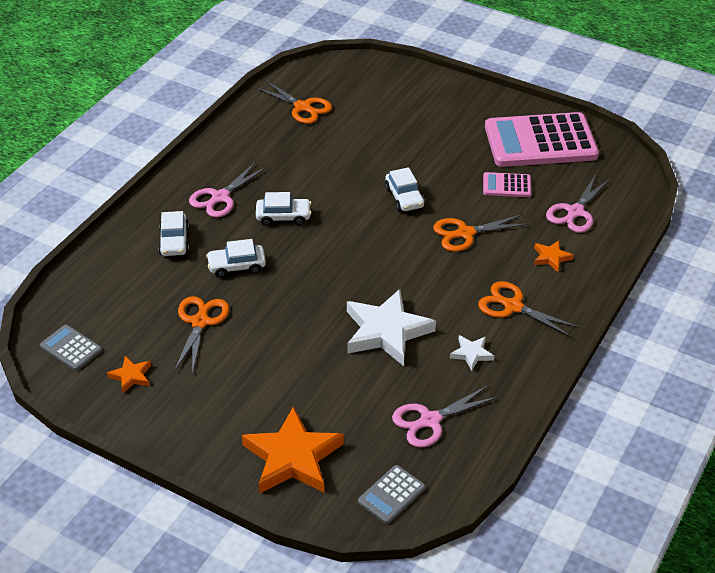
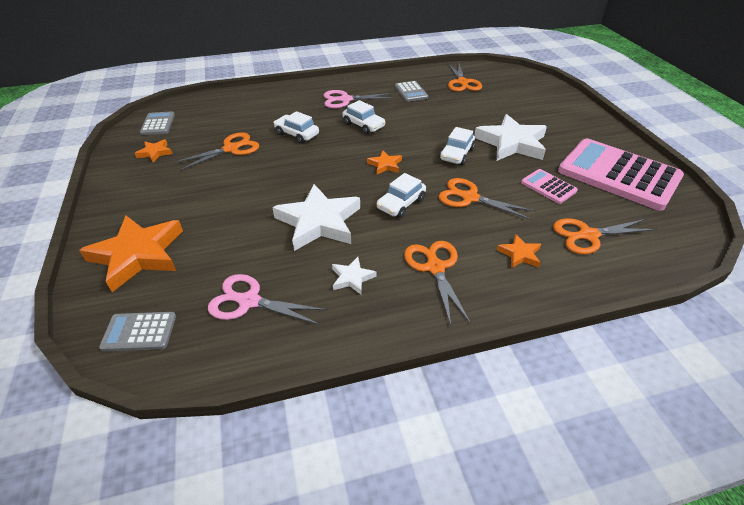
camera: 45 degrees right, 0 degrees up
(174, 241) = (287, 106): white car -> white car (401, 204)
(270, 149) = (411, 92): none -> grey calculator
(362, 246) = (385, 165): none -> orange star
(432, 157) = (511, 143): none -> white star
(575, 212) = (588, 235): pink scissors -> orange scissors

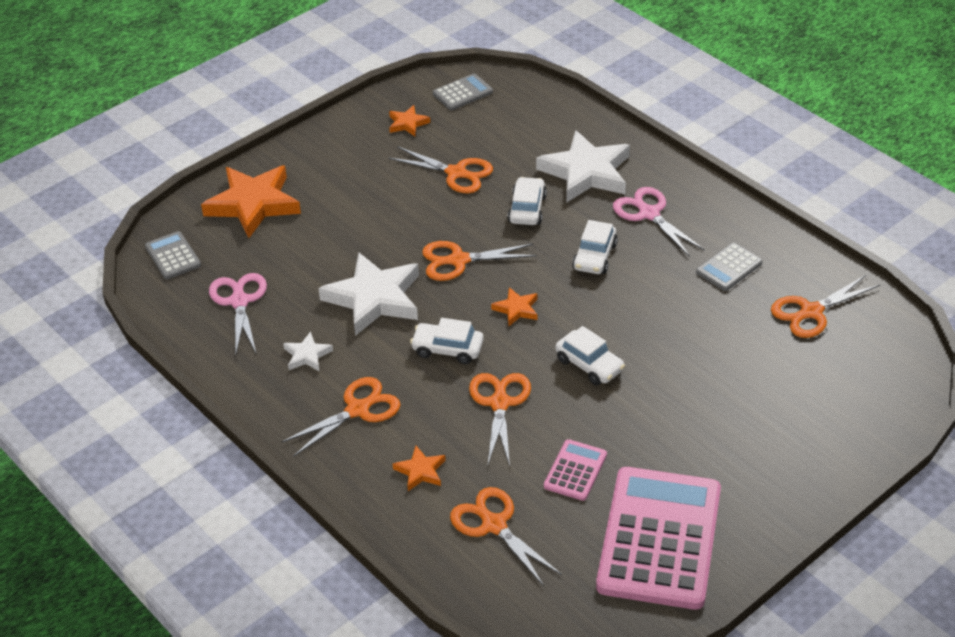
camera: 65 degrees right, 0 degrees up
(317, 173) = (458, 260): none -> orange scissors
(456, 154) = (589, 365): white car -> white car turned 135 degrees counterclockwise
(511, 143) = (661, 411): white star -> white star (586, 172)

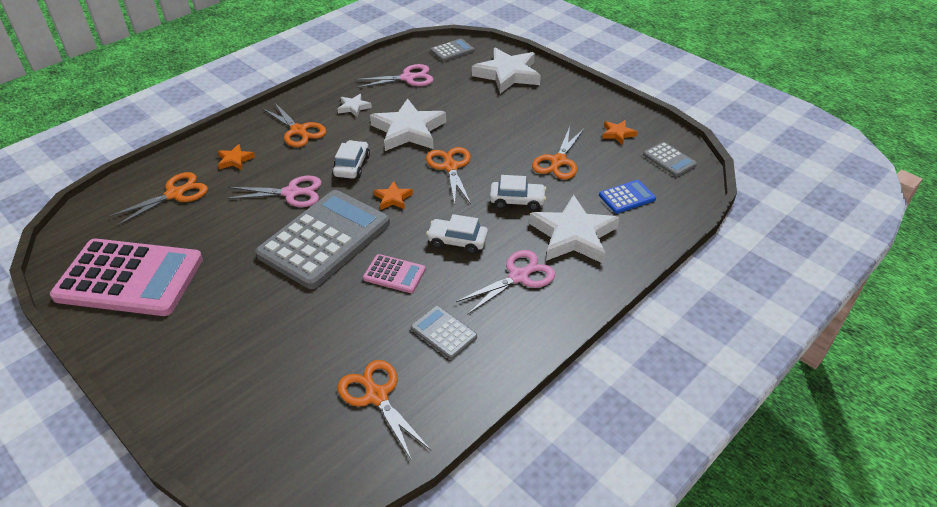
camera: 85 degrees right, 0 degrees up
(253, 204) = (507, 74): orange star -> white star
(499, 403) = (291, 193): orange scissors -> pink scissors
(525, 130) = (627, 197): none -> blue calculator
(575, 470) = (213, 232): pink calculator -> pink calculator (394, 274)
(589, 365) = (324, 239): white car -> grey calculator

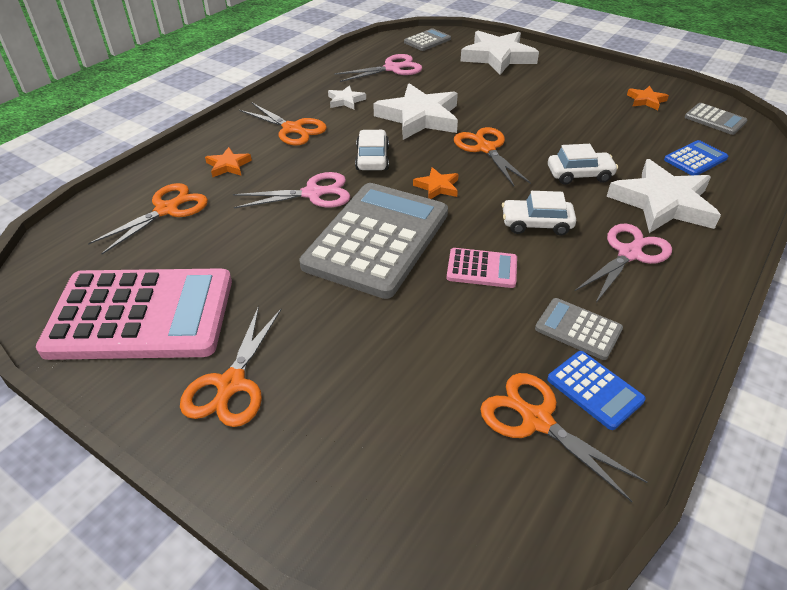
camera: 10 degrees left, 0 degrees up
(431, 380) = (595, 390): none -> blue calculator
(558, 161) = (600, 132): orange scissors -> orange scissors (231, 384)

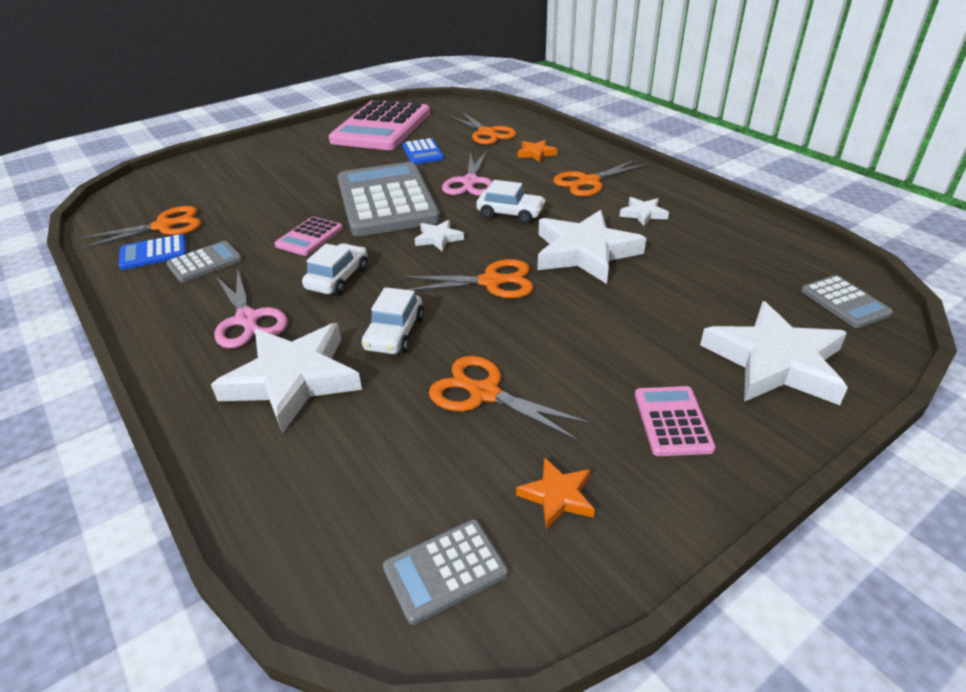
camera: 110 degrees right, 5 degrees down
(231, 384) = (302, 147): orange scissors -> orange scissors (484, 393)
(377, 239) = (386, 200): grey calculator -> grey calculator turned 150 degrees counterclockwise
(392, 68) = (732, 255): pink scissors -> none
(437, 187) = (438, 238): orange star -> white star
(568, 79) = (672, 421): none -> pink calculator
(695, 159) = (351, 464): blue calculator -> blue calculator (422, 152)

